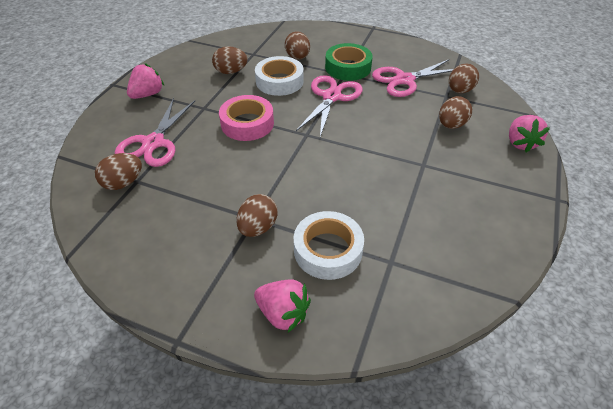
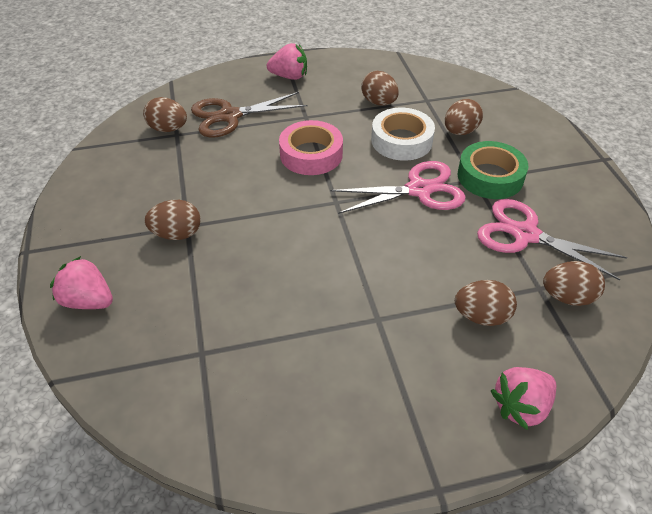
camera: 55 degrees right, 0 degrees up
(153, 143) = (229, 116): pink scissors -> brown scissors
(283, 313) = (88, 301): pink strawberry -> pink strawberry turned 120 degrees clockwise
(328, 250) = (183, 296): white tape -> none

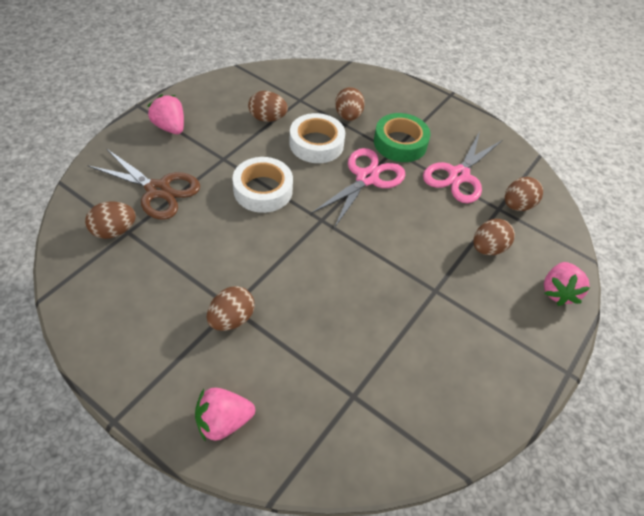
camera: 45 degrees left, 5 degrees up
(229, 116) = (158, 190): brown scissors -> brown scissors turned 90 degrees counterclockwise
(289, 76) = (170, 127): pink strawberry -> pink strawberry turned 90 degrees counterclockwise
(311, 154) = (263, 190): pink tape -> white tape
(525, 234) = (459, 175): pink scissors -> pink scissors turned 45 degrees counterclockwise

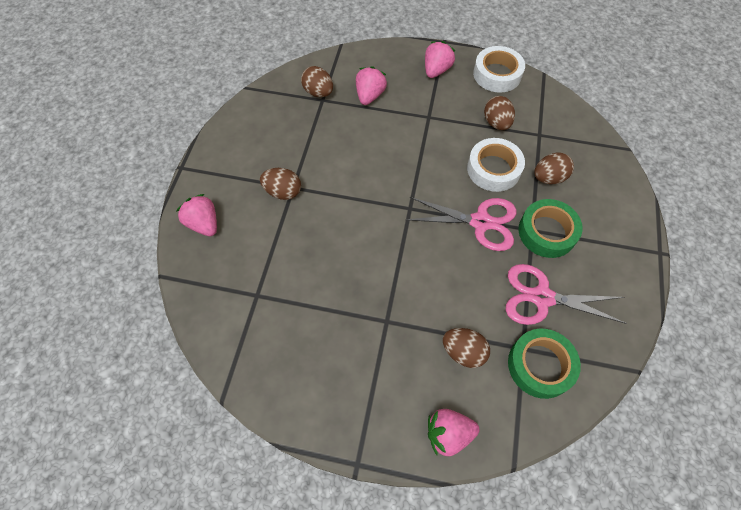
camera: 70 degrees right, 10 degrees up
(158, 190) = (369, 96): brown scissors -> pink strawberry
(263, 190) = (414, 156): white tape -> white tape (497, 74)
(517, 205) = (540, 365): brown egg -> green tape

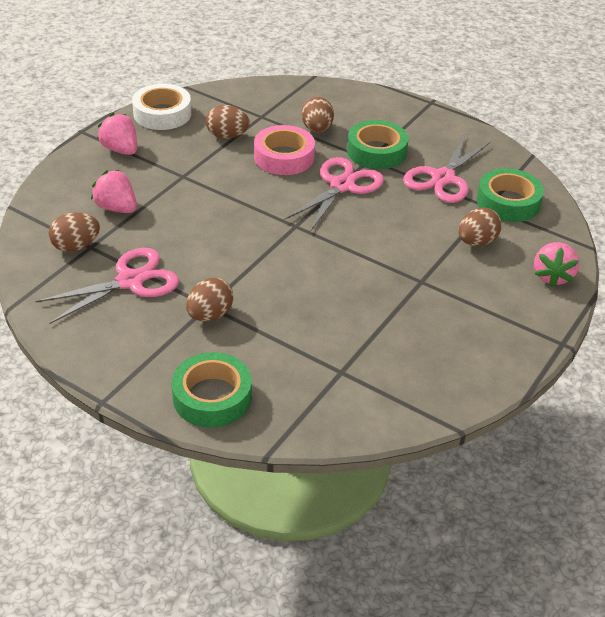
camera: 70 degrees left, 20 degrees down
(204, 224) = (212, 397): pink strawberry -> green tape
(297, 134) = (130, 281): none -> pink scissors
(493, 169) = (284, 157): white tape -> pink tape

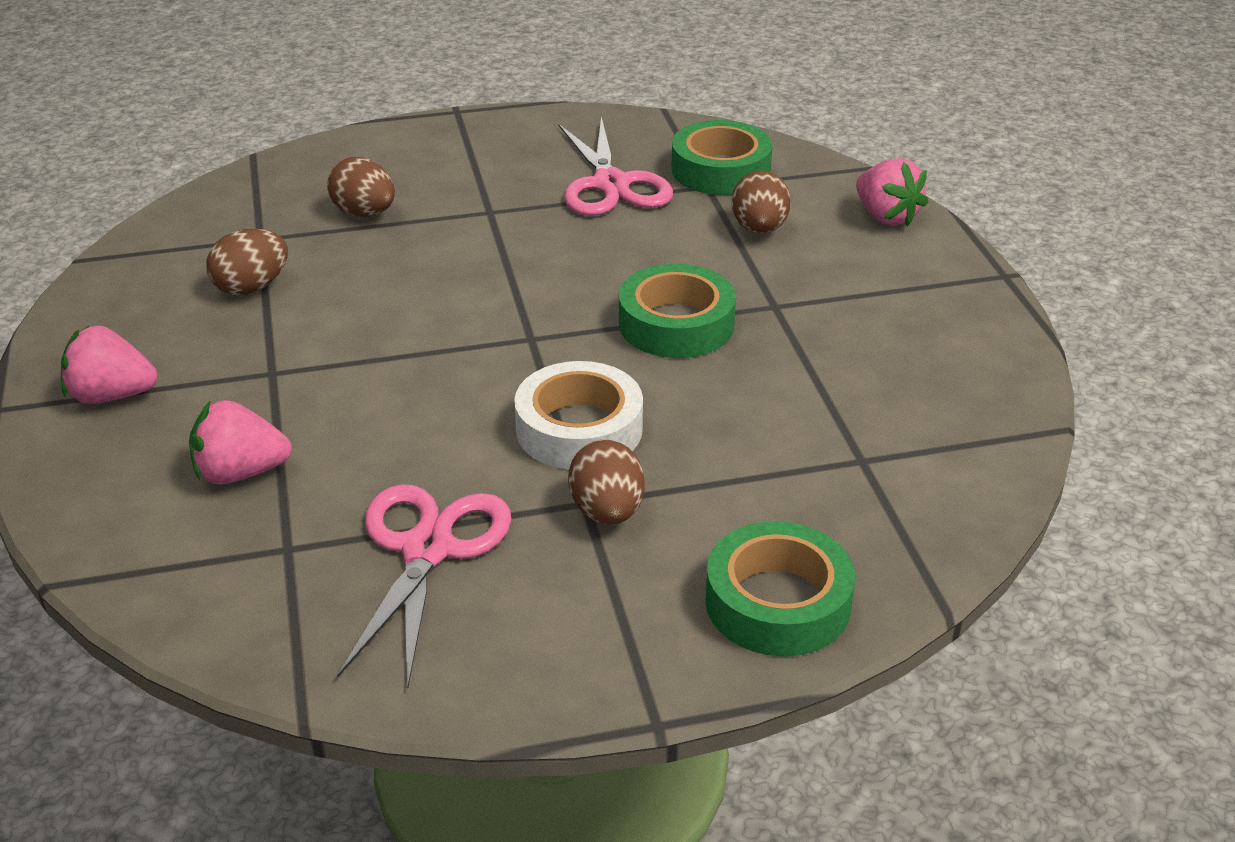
camera: 45 degrees left, 5 degrees down
(76, 246) = (264, 563): brown egg -> none
(162, 114) = (99, 313): white tape -> white tape (579, 429)
(284, 157) = (377, 269): pink tape -> none
(342, 186) = (509, 259): pink scissors -> none
(376, 151) = (485, 198): green tape -> green tape (676, 324)

